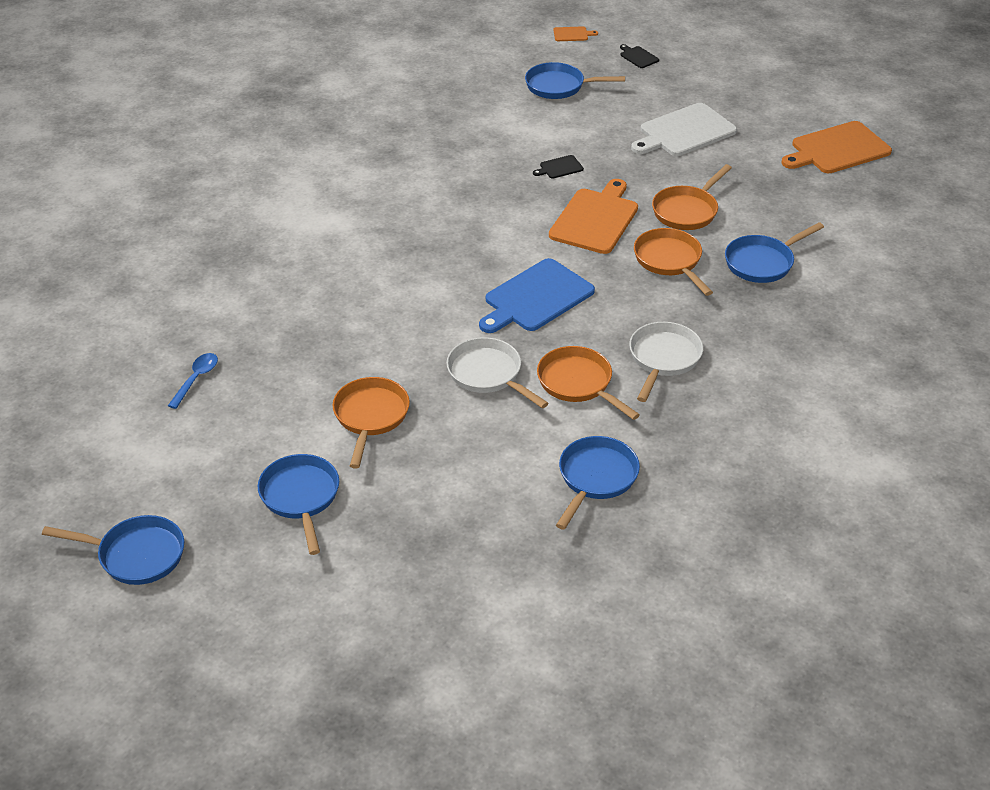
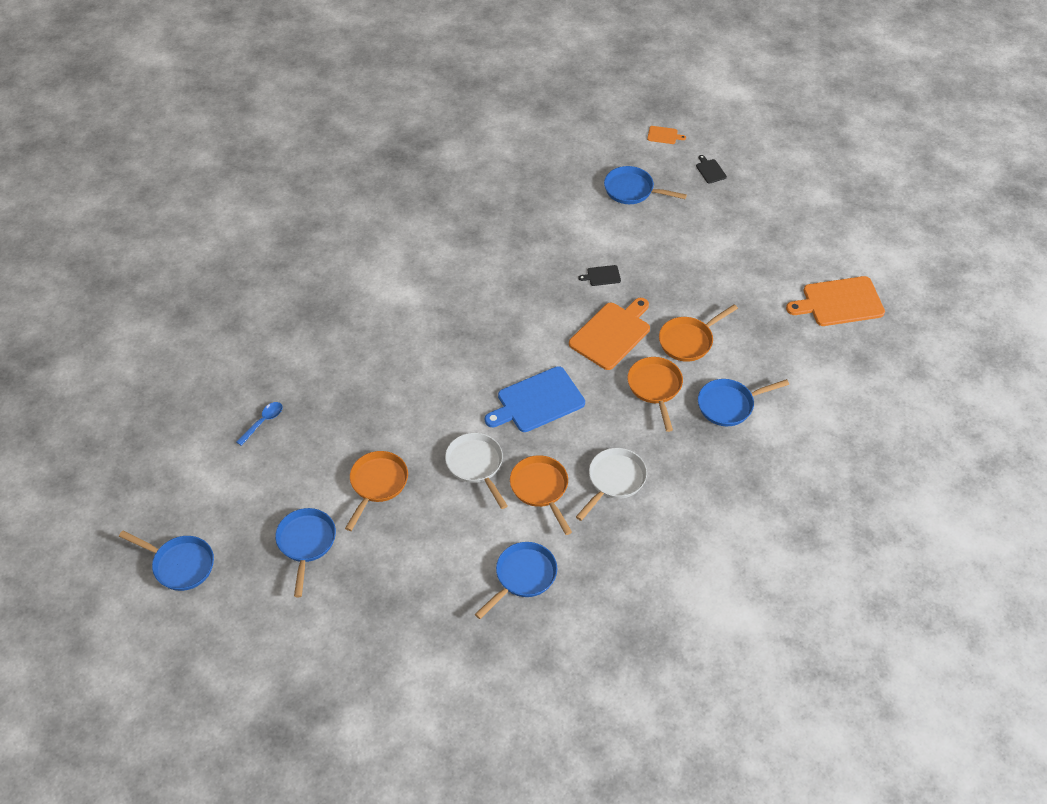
camera: 15 degrees right, 10 degrees up
(684, 132) = (718, 258): white cutting board -> none

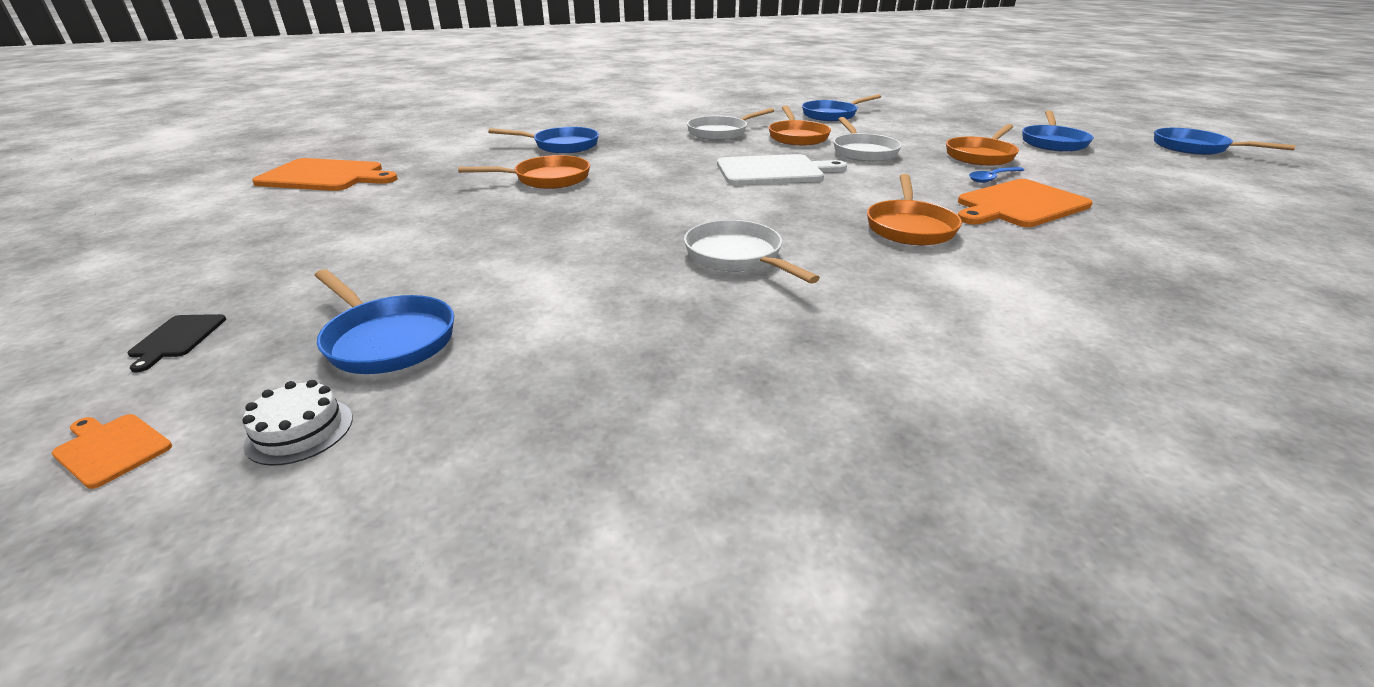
camera: 160 degrees left, 20 degrees down
(263, 422) = (1168, 202): blue spoon -> blue spoon (992, 178)
(522, 282) = (737, 257): none -> white pan
(537, 401) = (774, 171): blue cutting board -> white cutting board
(602, 276) = (595, 241): black cutting board -> none
(612, 334) = (638, 195): orange cutting board -> orange cutting board (1019, 205)
(617, 153) = (300, 431): none -> white cake
(655, 388) = (627, 161): orange pan -> orange pan (909, 227)

